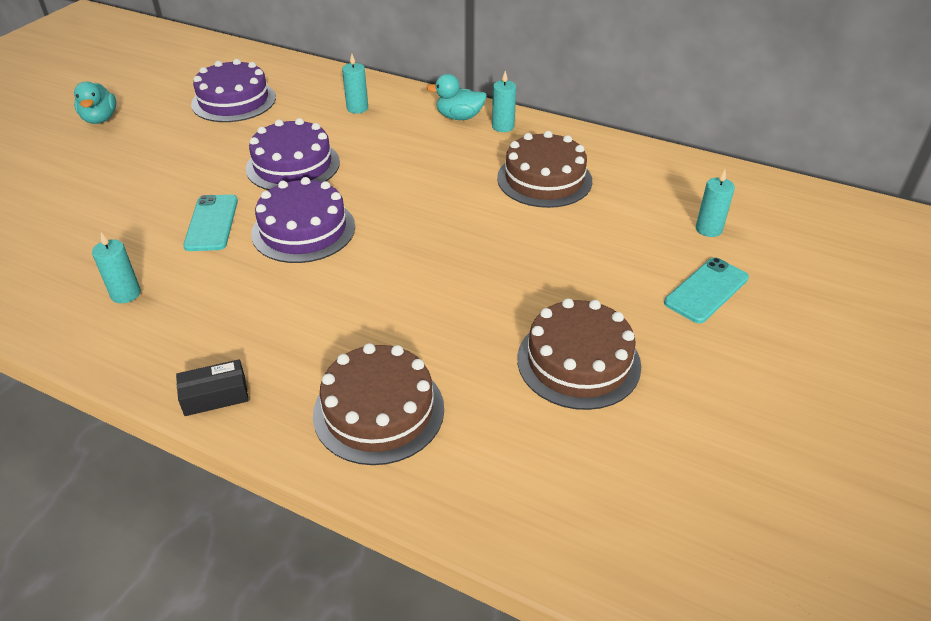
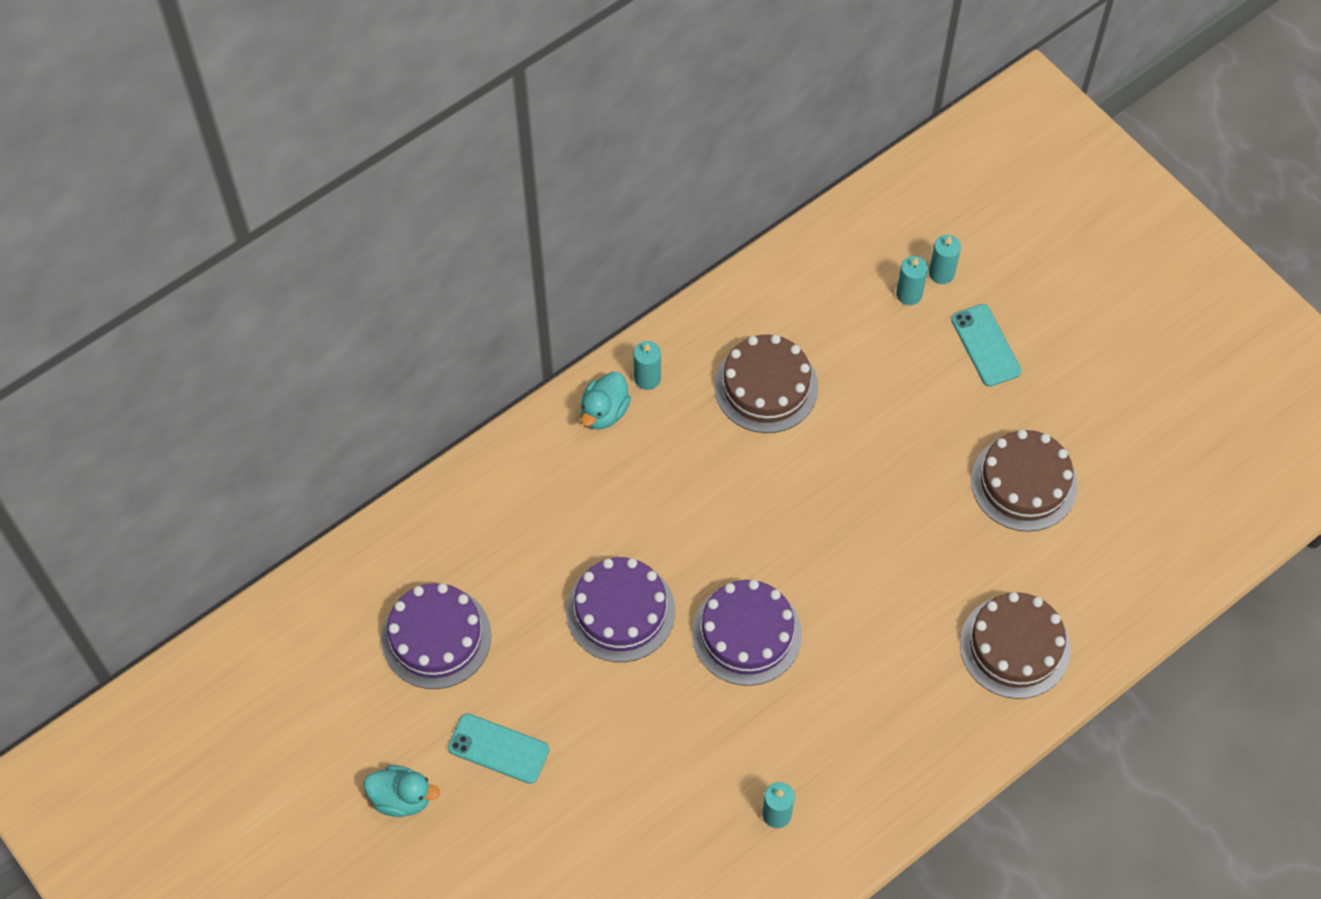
camera: 65 degrees left, 20 degrees up
(211, 223) = (694, 715): turquoise phone -> turquoise phone (498, 749)
(215, 395) = (947, 763): black box -> none
(357, 108) = (528, 508): turquoise candle -> turquoise candle (941, 273)

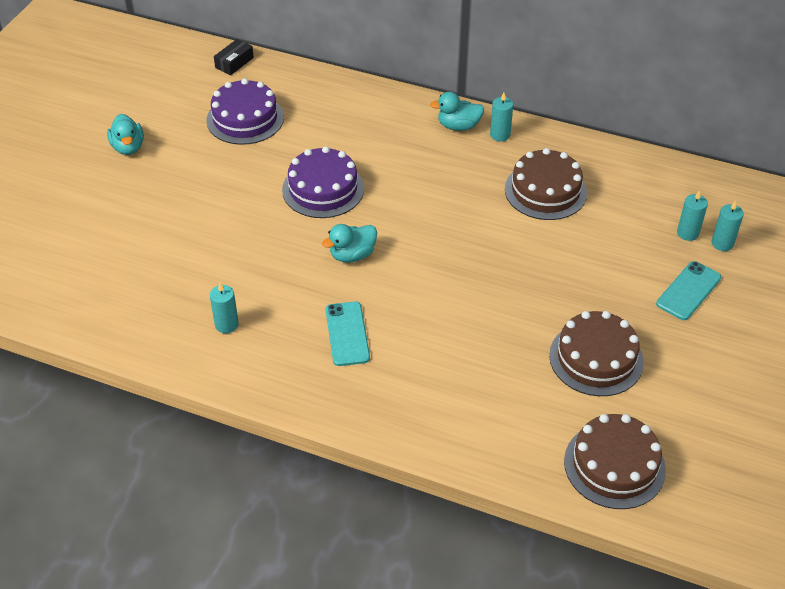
camera: 60 degrees right, 15 degrees down
(314, 599) = (234, 63): none -> black box
(498, 749) = (187, 174): turquoise phone -> turquoise phone (347, 334)
(747, 633) = (352, 255): purple cake -> turquoise duck
(1015, 646) = (455, 408): brown cake -> brown cake (614, 465)

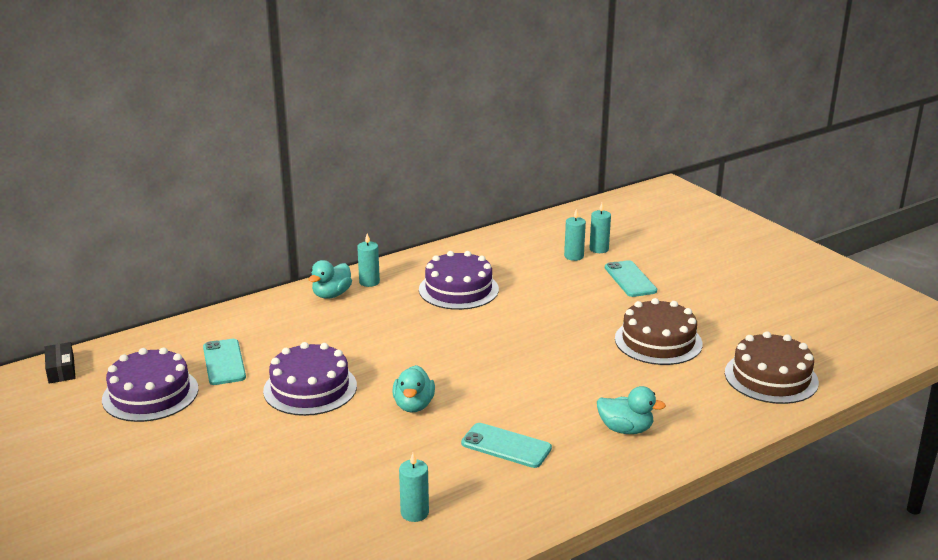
camera: 55 degrees left, 20 degrees down
(128, 147) = (73, 483): turquoise duck -> turquoise duck (625, 429)
(313, 128) = (224, 362): none -> turquoise phone
(545, 191) = (458, 289): brown cake -> purple cake

